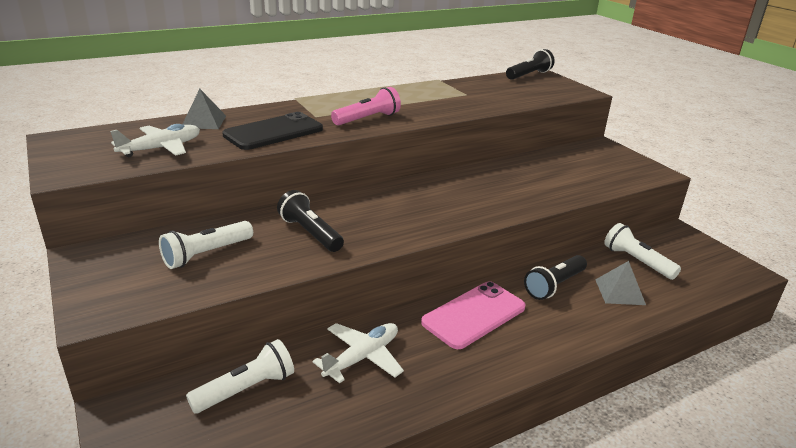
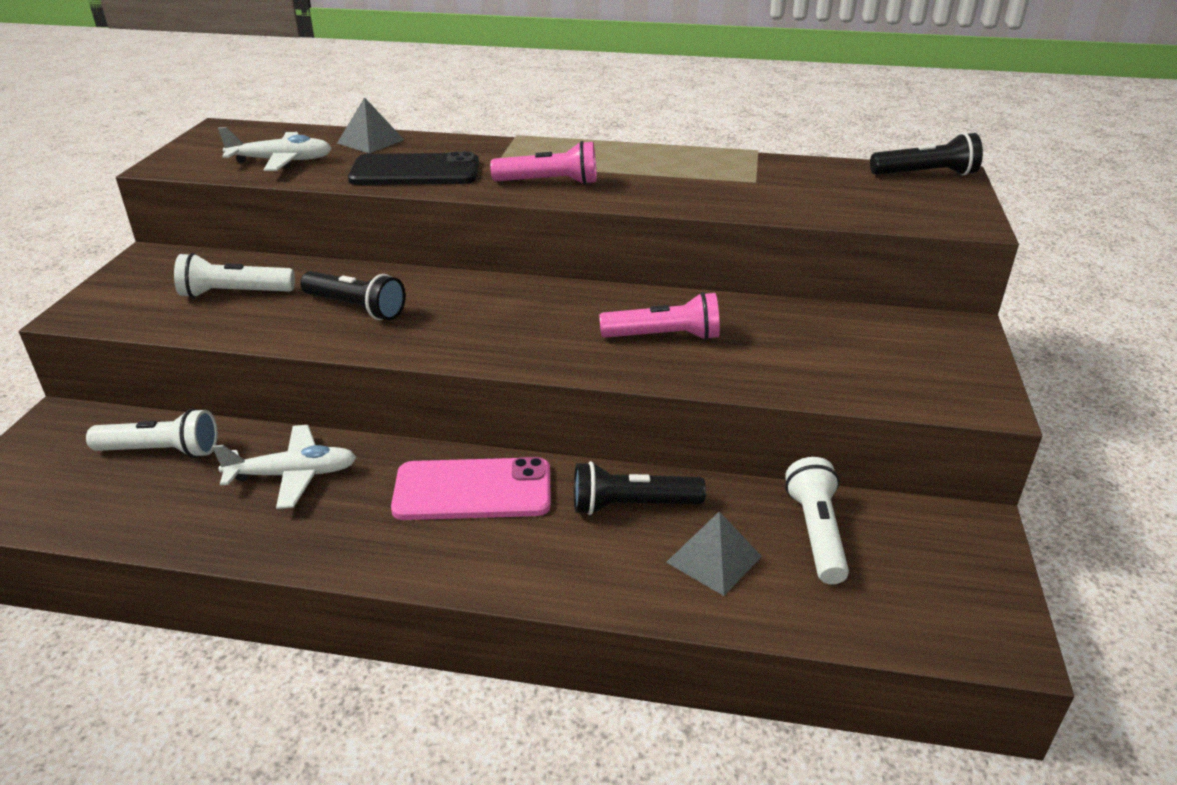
camera: 40 degrees right, 5 degrees up
(310, 233) = (356, 308): black flashlight -> black flashlight turned 120 degrees clockwise
(499, 189) = (664, 337): none -> pink flashlight

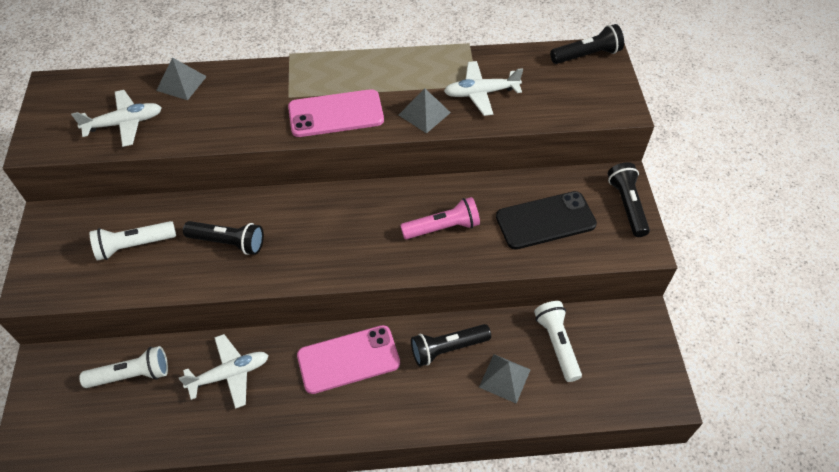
camera: 15 degrees left, 20 degrees up
(415, 171) = (232, 118): black phone -> black phone (545, 220)
(549, 182) = (336, 114): pink flashlight -> pink phone
(671, 195) = (424, 113): none -> grey pyramid
(758, 188) = (480, 93): none -> white plane
(965, 354) = (627, 205): none -> black flashlight

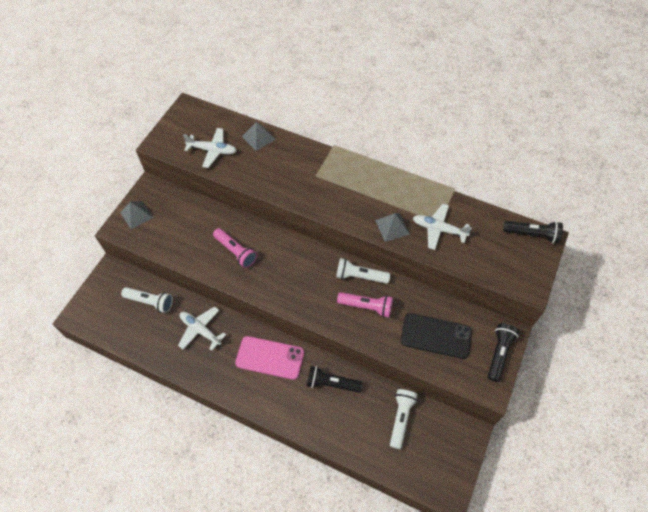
camera: 30 degrees right, 5 degrees up
(134, 245) = (185, 227): white flashlight -> white flashlight (360, 276)
(228, 242) = (236, 252): black flashlight -> pink flashlight
(230, 374) = (200, 330): white plane -> white plane turned 150 degrees counterclockwise
(336, 114) = (337, 201): pink phone -> none
(504, 378) = (354, 421): grey pyramid -> grey pyramid (136, 214)

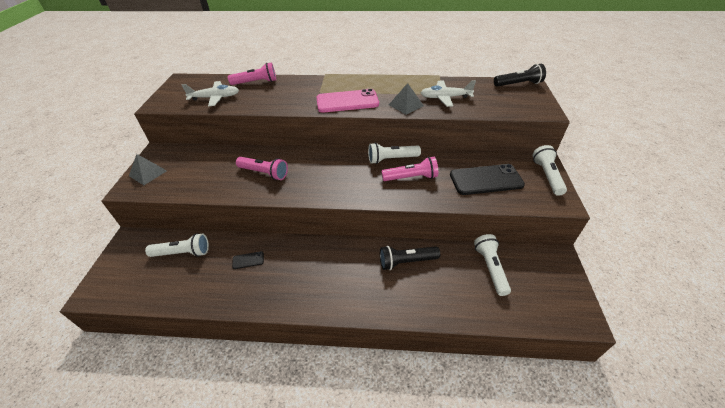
camera: 20 degrees left, 15 degrees down
(200, 330) = (248, 260): white plane -> black phone
(258, 137) = (256, 82): grey pyramid -> pink flashlight
(270, 357) = (333, 260): pink phone -> pink phone (347, 101)
(499, 353) = (547, 176): black flashlight -> white flashlight

